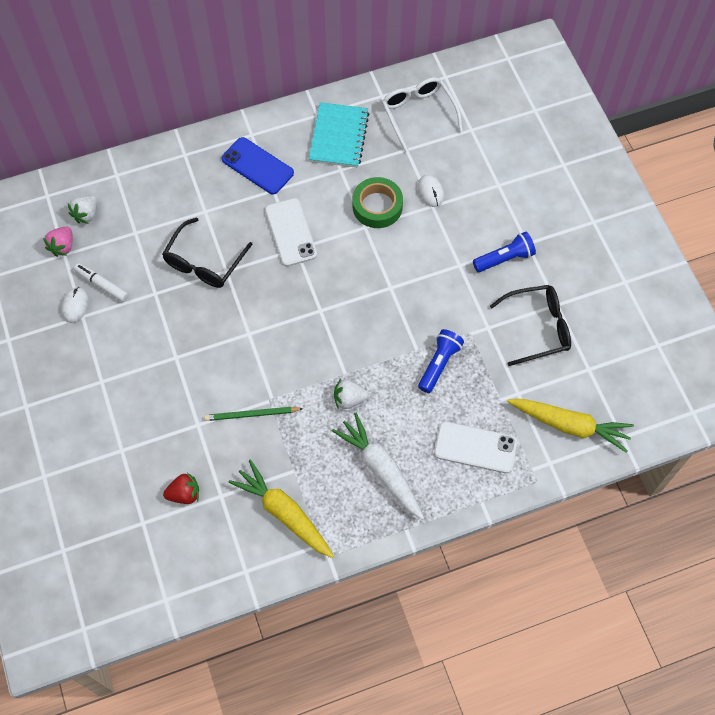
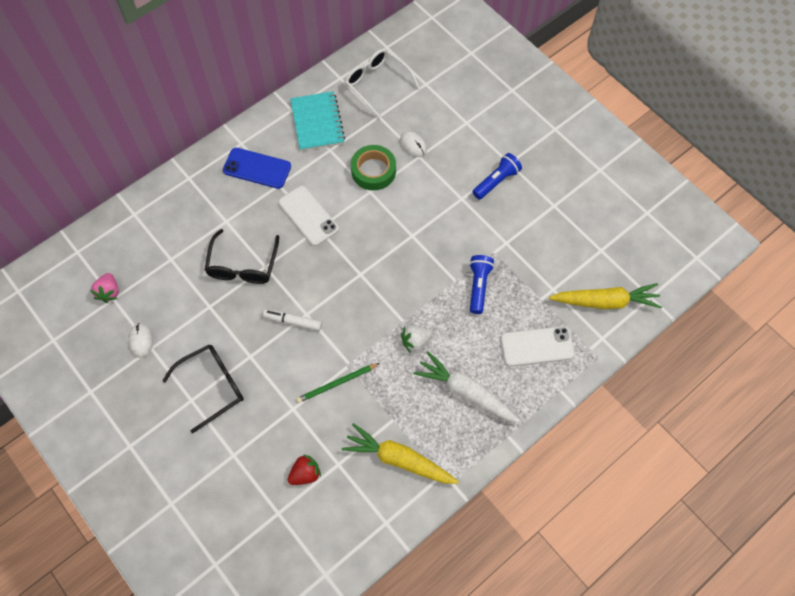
camera: 20 degrees left, 0 degrees up
(86, 214) = (120, 257): white strawberry -> none
(102, 285) = (158, 314): white marker -> white marker (293, 321)
(538, 328) = (546, 229): black glasses -> black glasses (212, 386)

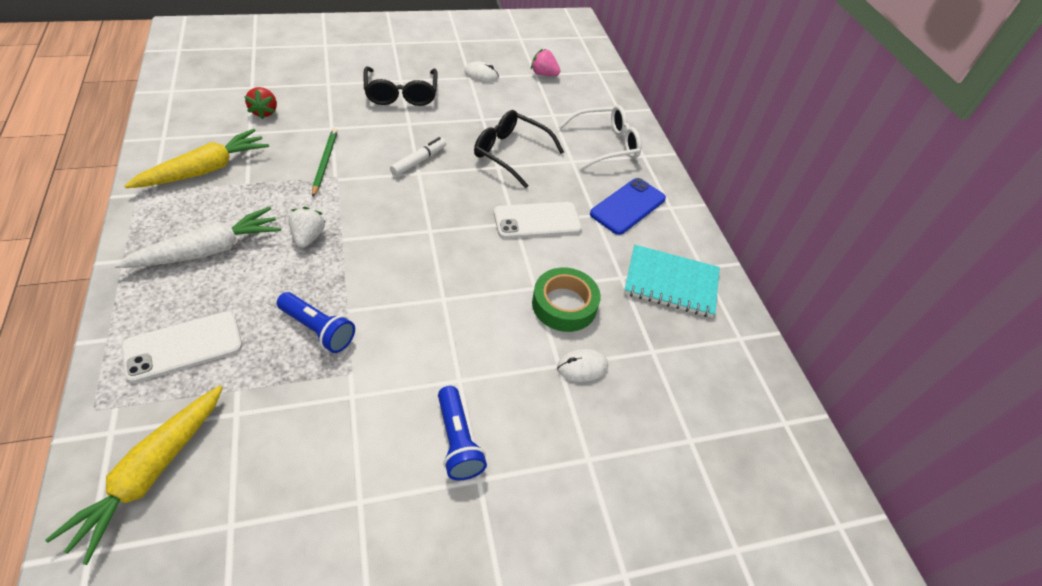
camera: 110 degrees right, 15 degrees down
(377, 84) = (713, 375): white glasses -> white glasses (605, 145)
(537, 346) = (183, 346): white phone -> white phone turned 45 degrees clockwise

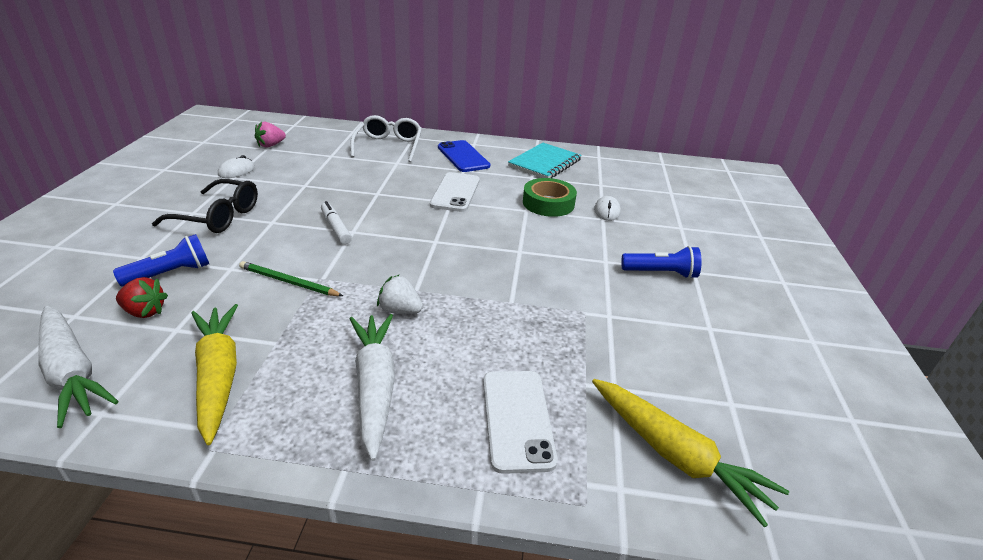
camera: 65 degrees left, 15 degrees down
(197, 111) = (71, 372): none -> white carrot
(318, 329) = (528, 322): blue flashlight -> blue flashlight (170, 273)
(510, 153) = (364, 184): black glasses -> none

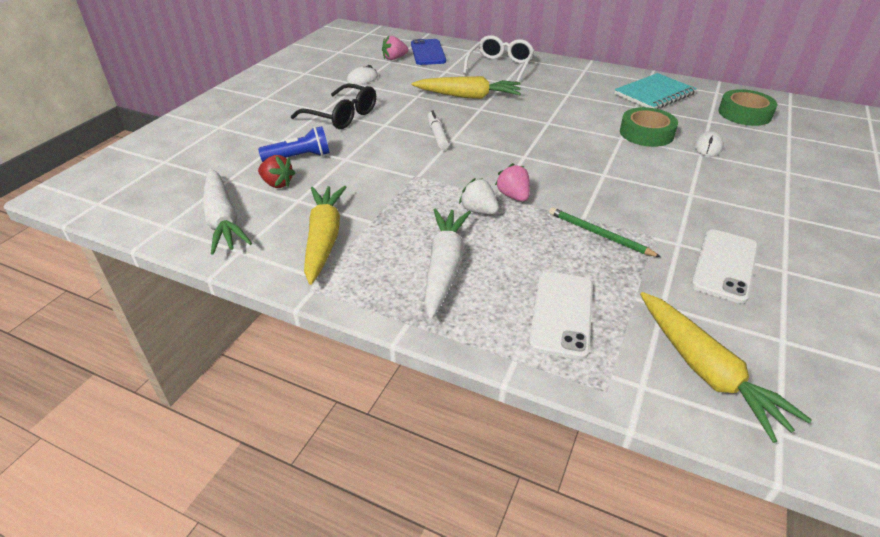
camera: 20 degrees right, 5 degrees up
(288, 282) = (389, 175): green pencil -> green pencil (599, 234)
(361, 181) = (468, 96): none -> yellow carrot
(434, 288) = (513, 196): none -> pink strawberry
(455, 192) = (554, 114): white phone -> white phone (724, 265)
(463, 156) = (570, 81): blue phone -> blue phone (428, 52)
(628, 175) = (744, 114): none -> green tape
(661, 273) = (748, 212): blue flashlight -> none

